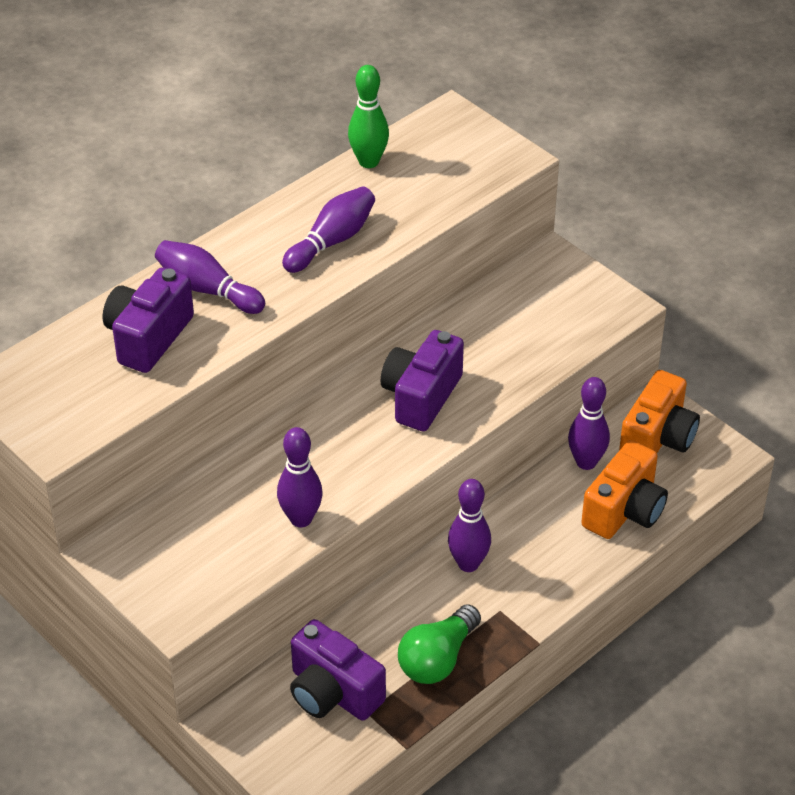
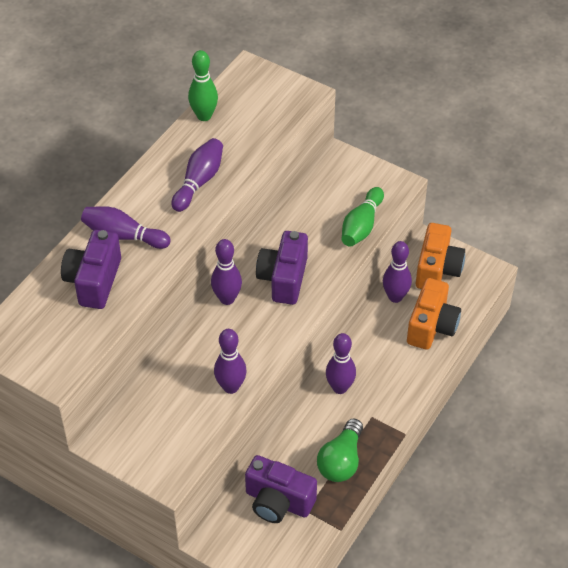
camera: 15 degrees left, 5 degrees up
(336, 407) = (227, 299): none -> purple bowling pin
(552, 350) = (361, 226): none -> green bowling pin

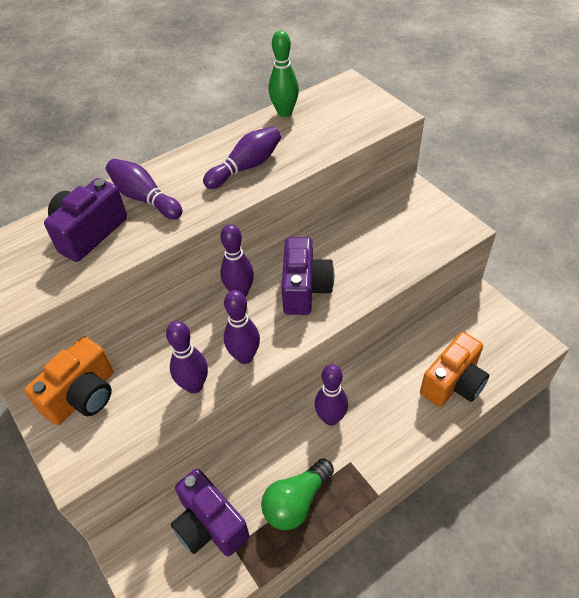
camera: 25 degrees right, 0 degrees up
(283, 279) = (305, 289): purple camera -> purple camera turned 150 degrees clockwise
(361, 226) = (408, 259): green bowling pin -> none
(395, 297) = (426, 341): purple bowling pin -> purple bowling pin (245, 356)
(437, 269) = (480, 326): orange camera -> orange camera (83, 396)

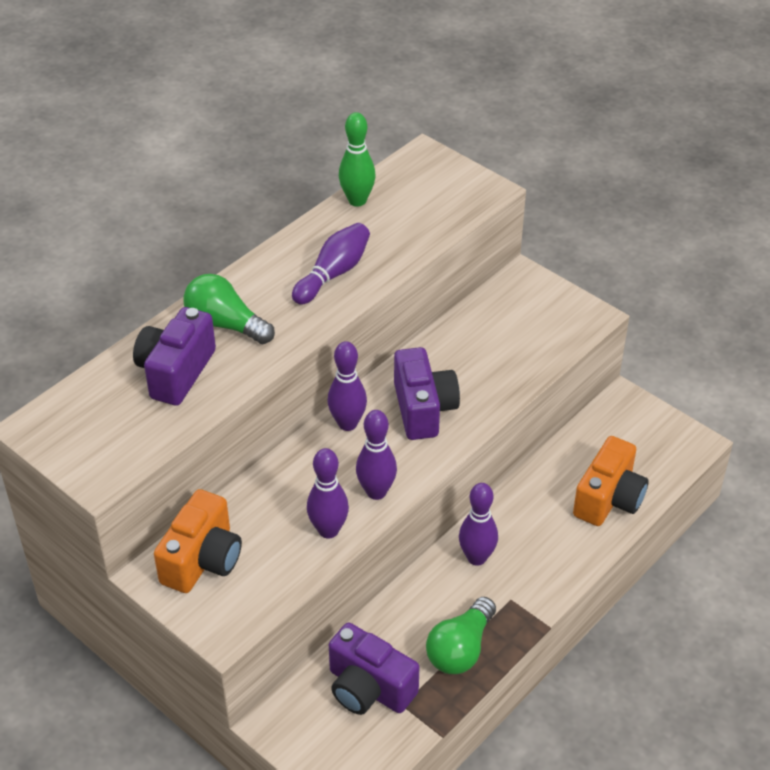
camera: 15 degrees left, 5 degrees down
(145, 198) = (225, 324): purple bowling pin -> green light bulb

